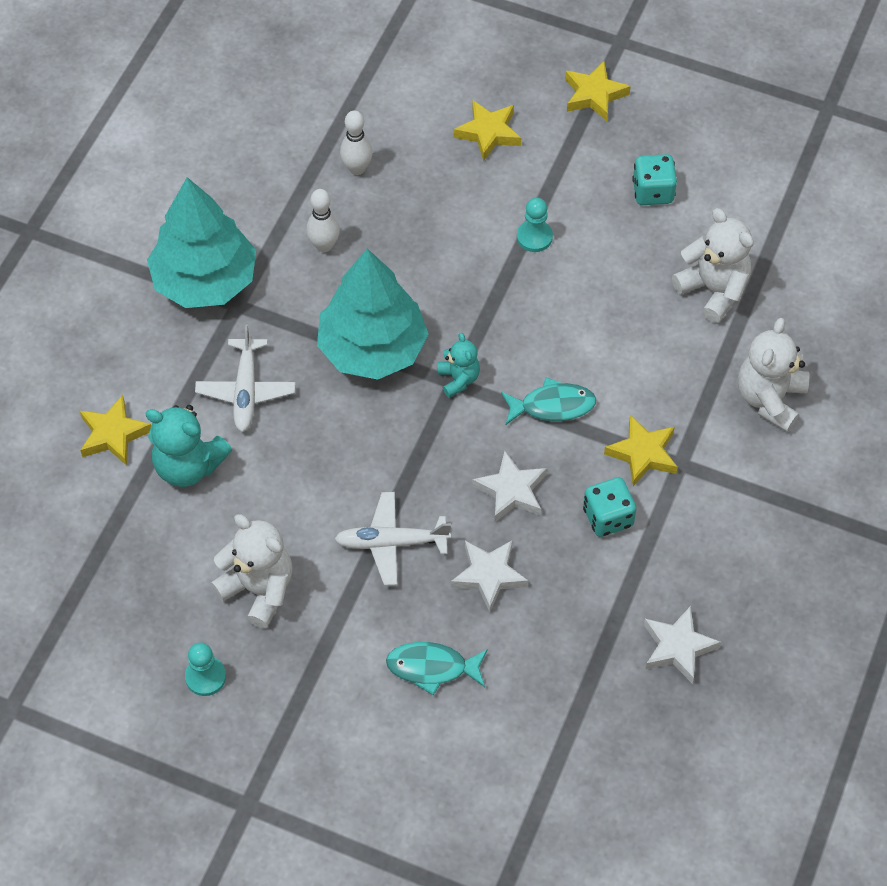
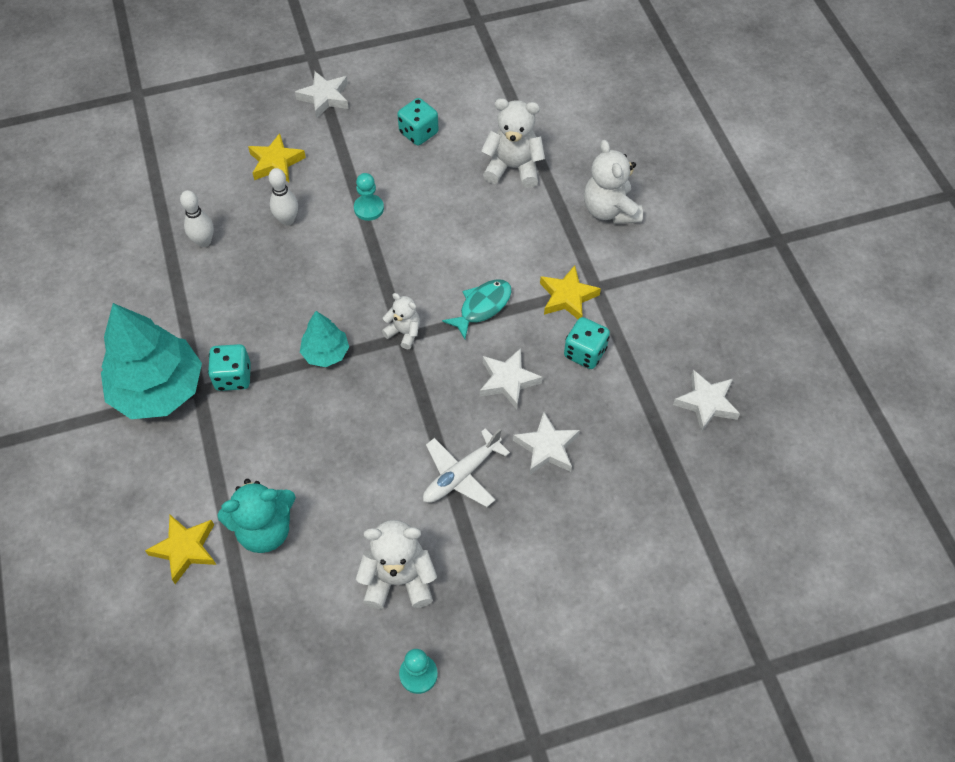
camera: 40 degrees left, 0 degrees up
(246, 390) = (260, 445): white plane -> none
(275, 314) = (233, 377): none -> turquoise dice
(324, 245) = (227, 307): white bowling pin -> white bowling pin (287, 220)
(372, 348) = (326, 353): turquoise tree -> turquoise tree, size x0.51
(432, 667) = (569, 539): turquoise fish -> none
(458, 379) = (404, 332): turquoise teddy bear -> white teddy bear
(594, 95) = (325, 97): yellow star -> white star

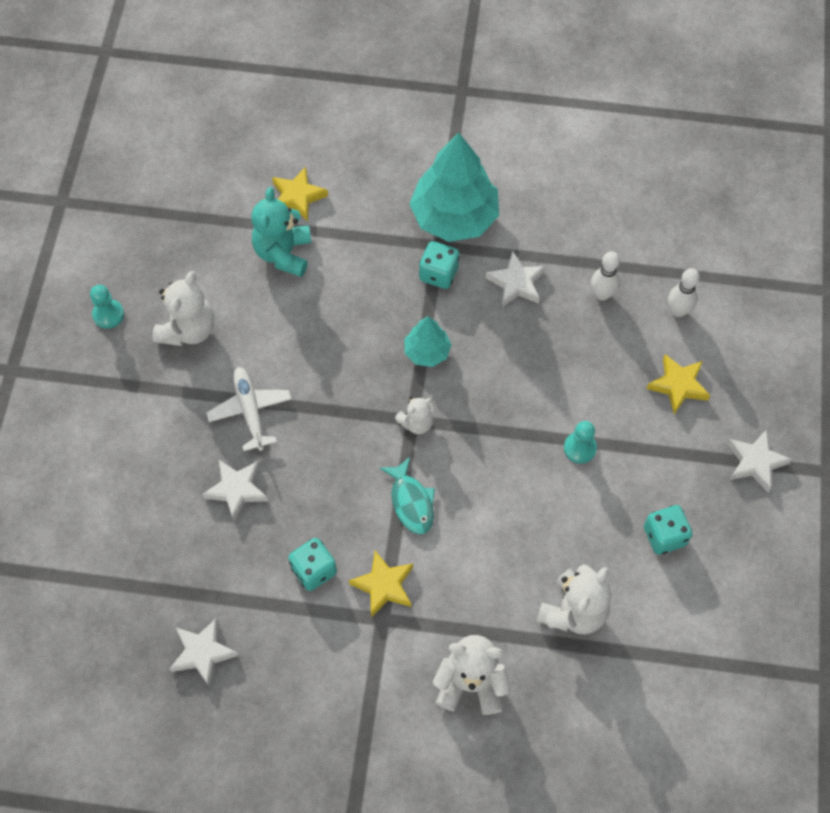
camera: 115 degrees right, 5 degrees up
(287, 220) = (597, 371): white bowling pin -> white bowling pin (678, 311)
(508, 380) = (320, 488): white star -> white star (516, 283)

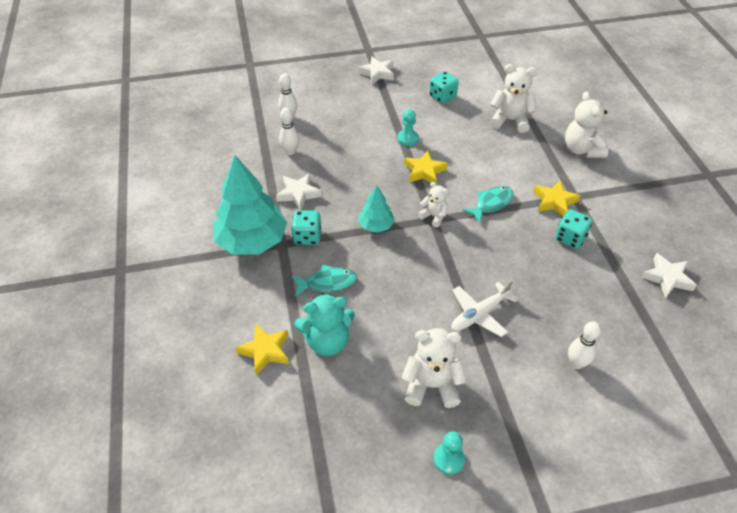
camera: 110 degrees left, 15 degrees down
(145, 479) = (576, 363): none -> white bowling pin
(237, 490) = (545, 300): white star -> none
(360, 275) = (327, 282): none -> turquoise fish
(678, 385) = (343, 108): yellow star -> yellow star (424, 171)

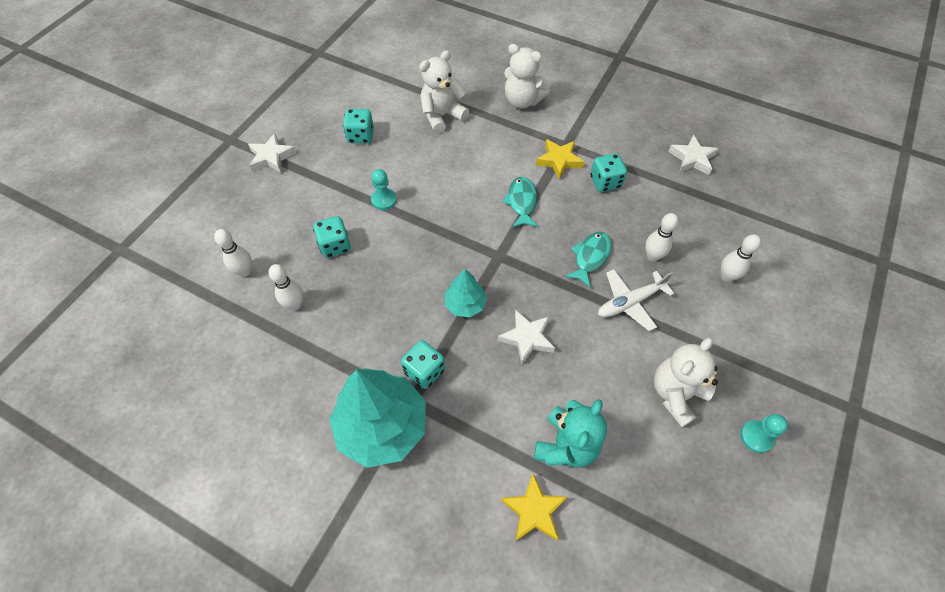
camera: 50 degrees left, 10 degrees up
(298, 194) = (360, 338): white star -> white star (527, 338)
(327, 282) = (497, 394): turquoise fish -> turquoise fish (590, 257)
(349, 140) = (335, 245): none -> turquoise dice
(424, 171) = (437, 218): yellow star -> none
(434, 216) = (496, 252): white teddy bear -> none
(479, 314) = (630, 302): white plane -> white plane turned 60 degrees clockwise
(537, 305) = (652, 256): none -> white bowling pin

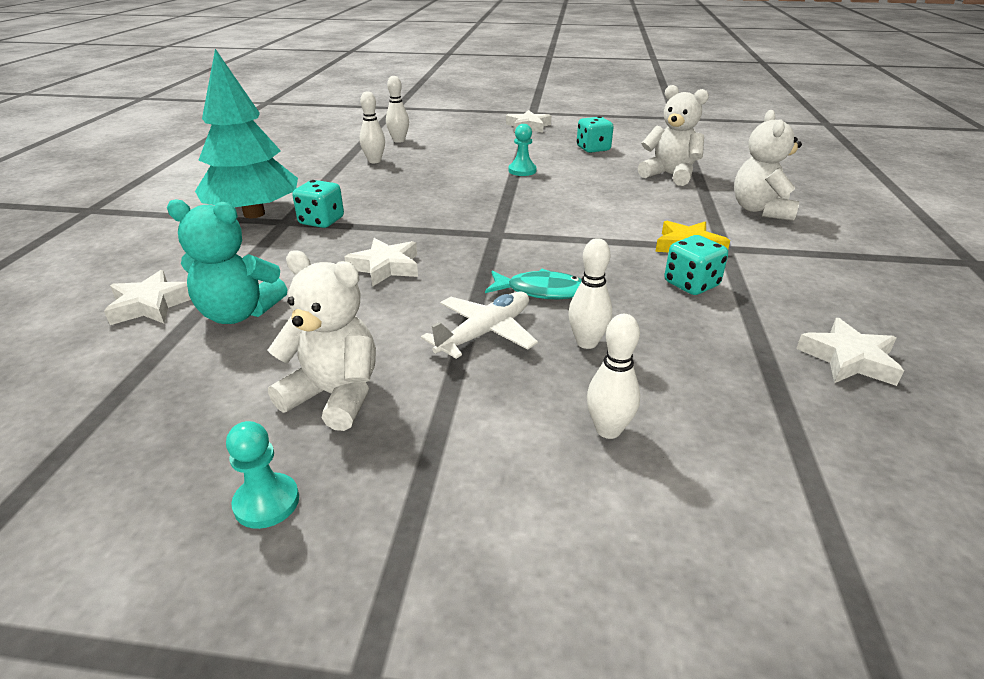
camera: 70 degrees right, 25 degrees down
(335, 245) = (449, 163): turquoise dice -> none
(465, 304) = (415, 227): turquoise tree -> none
(521, 202) = (590, 234): turquoise fish -> none
(534, 511) = (151, 305): yellow star -> white star
(630, 302) = (484, 333): white plane -> white plane turned 90 degrees clockwise

